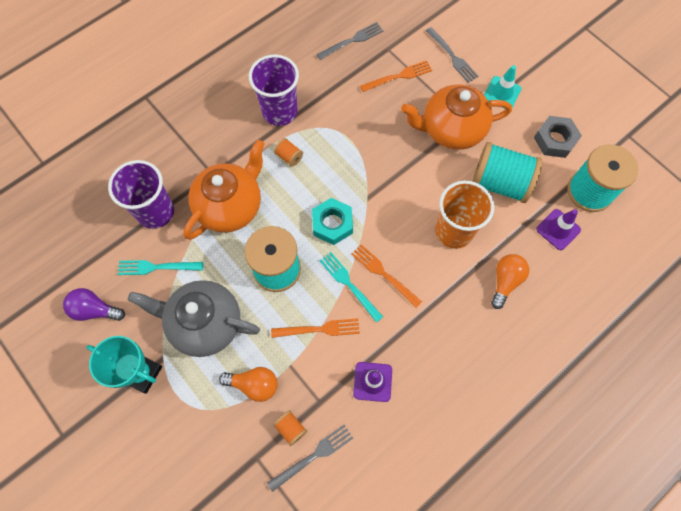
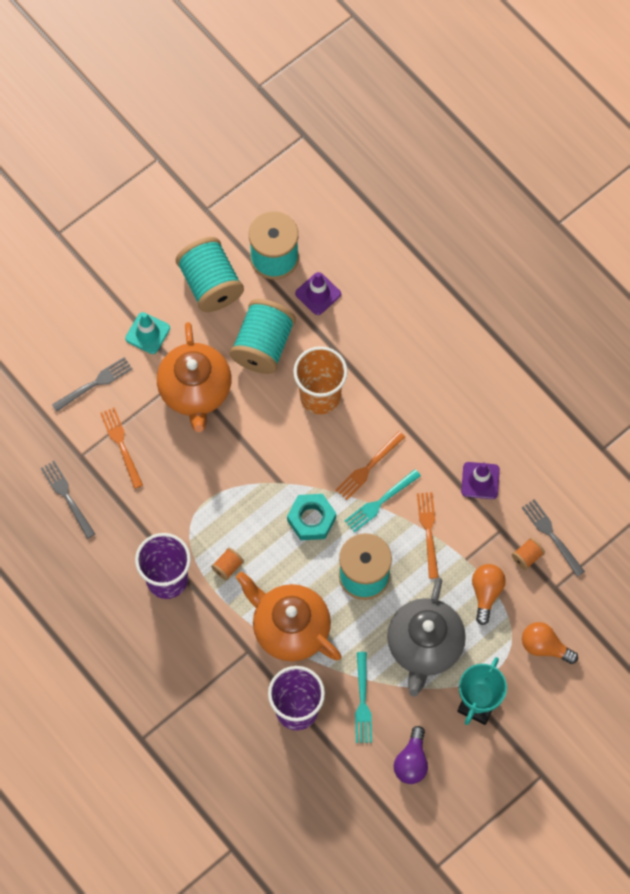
camera: 90 degrees left, 0 degrees up
(505, 281) = (375, 350): orange light bulb -> orange light bulb (544, 646)
(555, 140) = (210, 284): grey nut -> turquoise spool

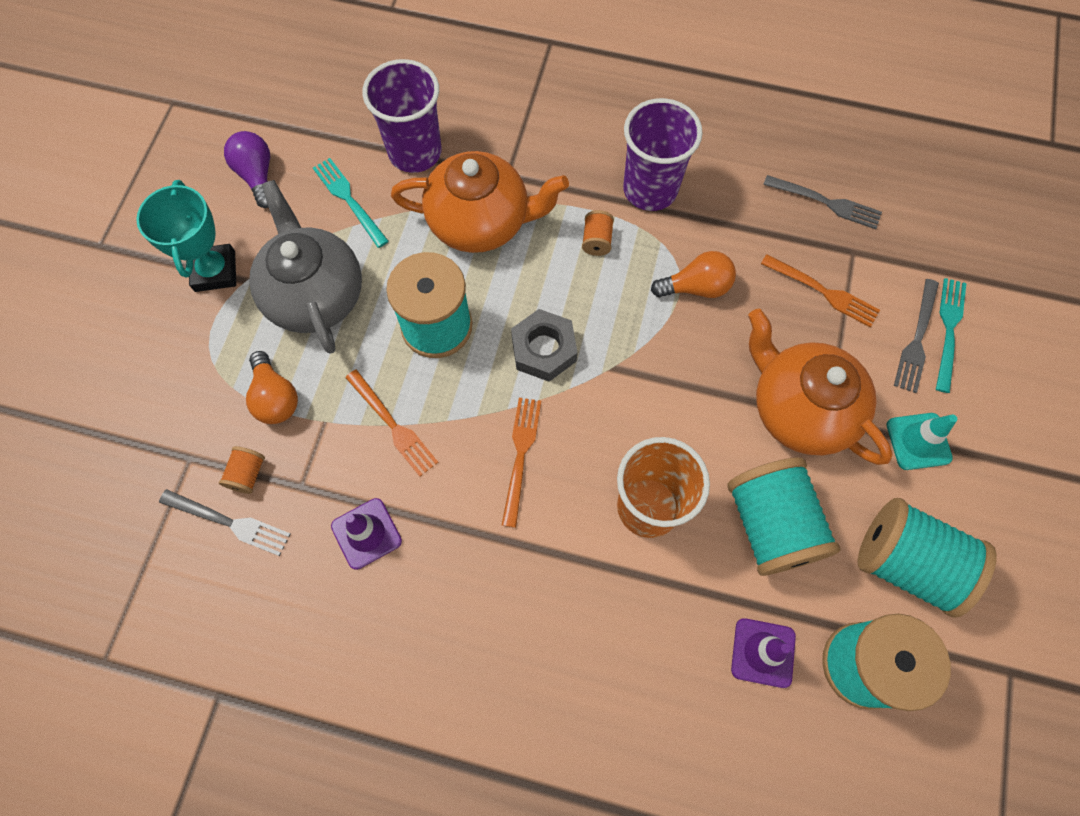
camera: 145 degrees right, 0 degrees up
(311, 519) = (543, 349): turquoise nut -> grey nut
(380, 502) = (476, 422): turquoise fork -> turquoise fork (948, 329)
(544, 646) = (167, 380): orange light bulb -> orange light bulb (696, 287)

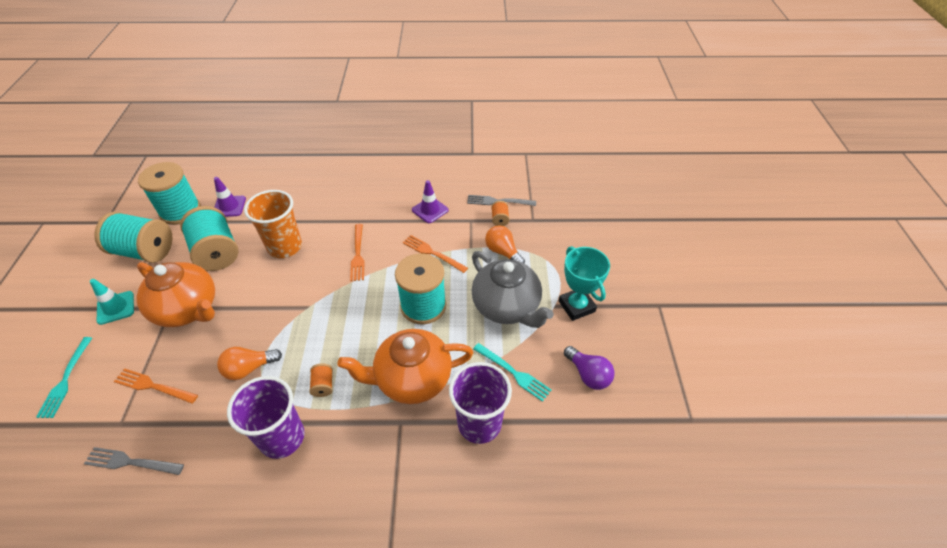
camera: 165 degrees right, 20 degrees down
(543, 349) = (352, 307): grey nut -> none
(917, 340) = (93, 368): grey fork -> none

